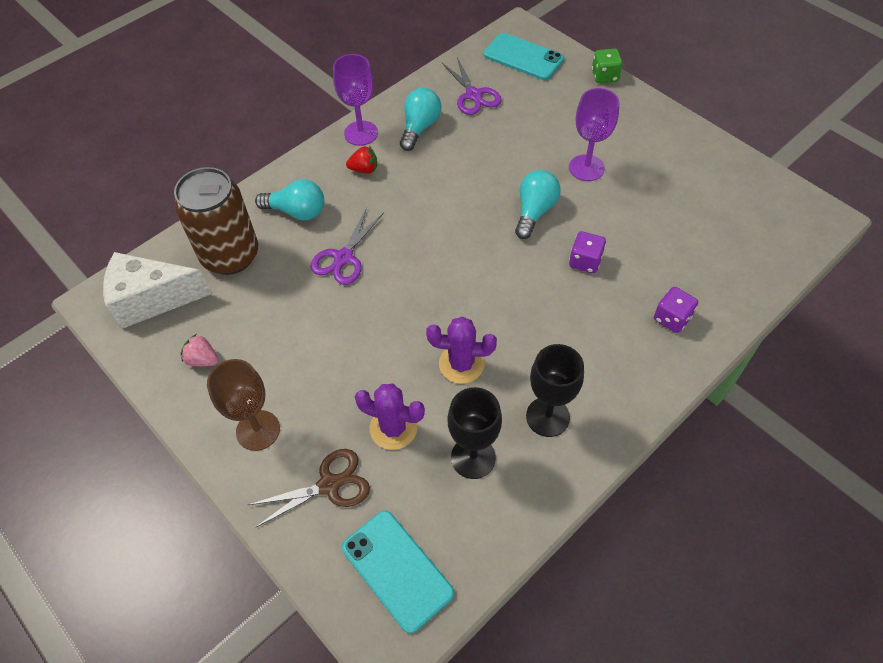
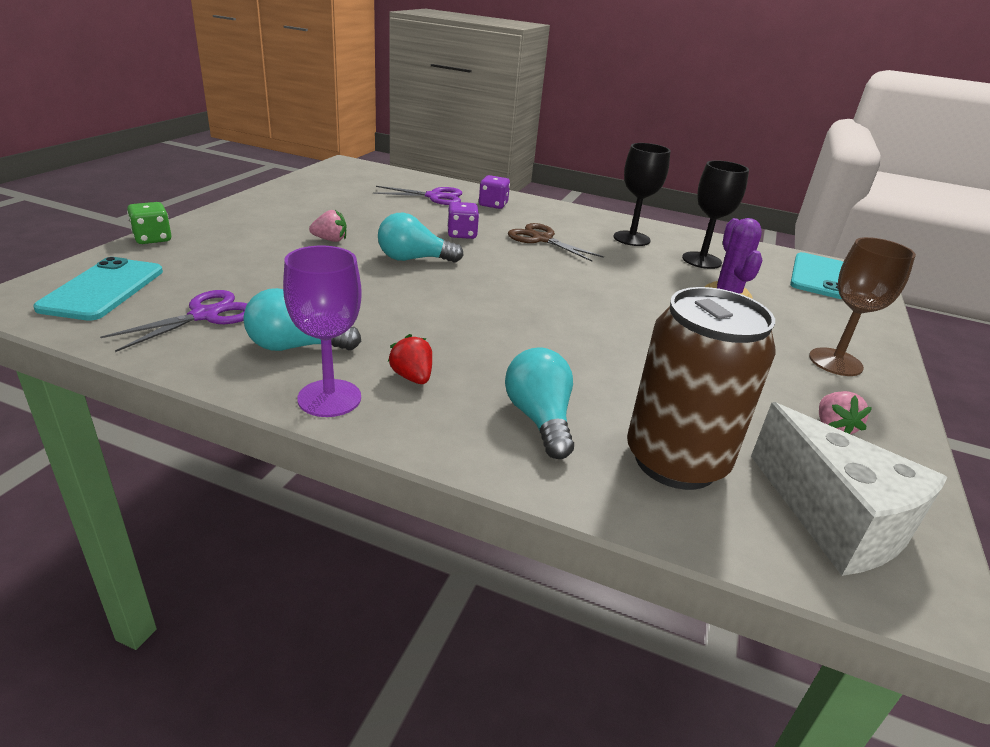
camera: 120 degrees left, 25 degrees down
(329, 485) = (814, 313): brown scissors -> brown scissors (541, 239)
(343, 258) = (580, 359): purple scissors -> purple scissors (434, 196)
(461, 364) = (630, 274): purple cactus -> none
(586, 168) = (330, 240): purple goblet -> pink strawberry

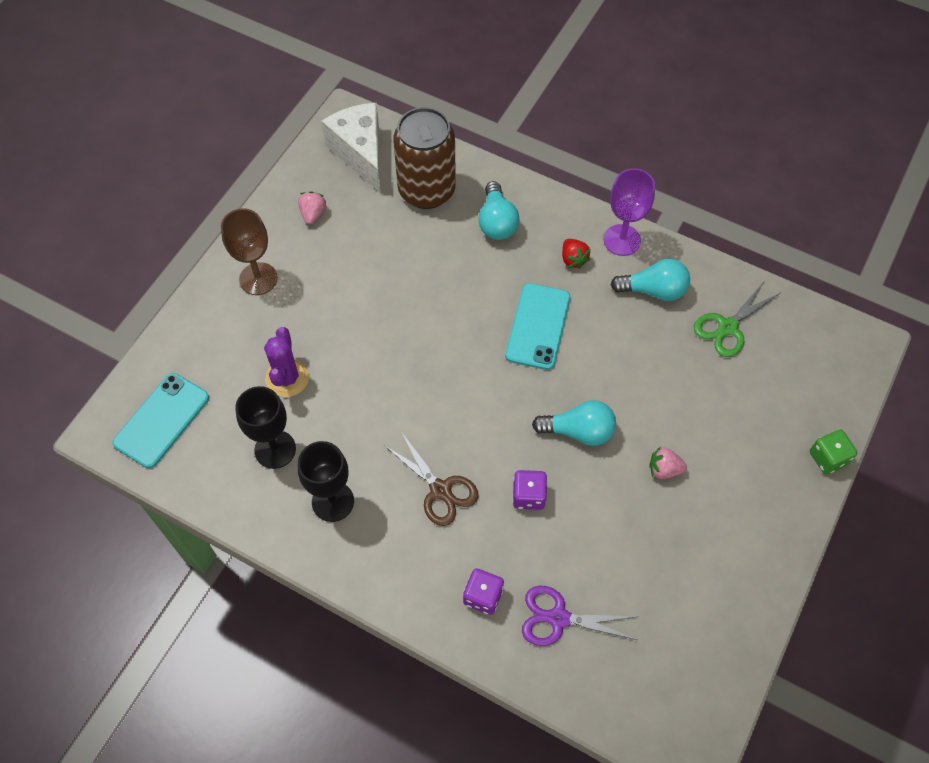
camera: 170 degrees left, 30 degrees up
(103, 289) = (817, 361): turquoise phone -> turquoise phone (538, 326)
(205, 315) = (728, 327): purple scissors -> green scissors

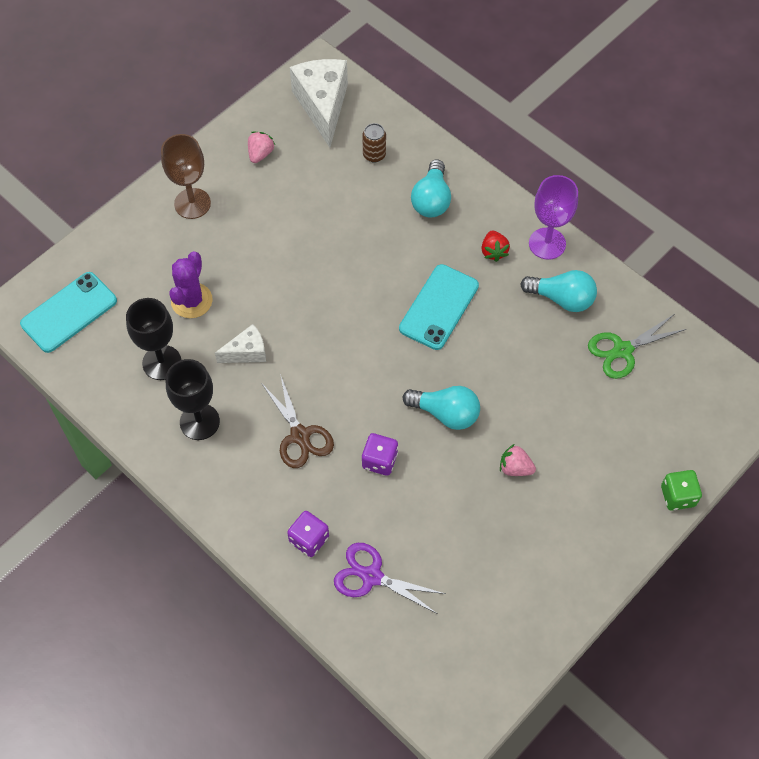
camera: 15 degrees right, 0 degrees up
(360, 418) = (247, 352): none -> white cheese
(426, 190) = (374, 155): brown can -> brown can, size x0.41

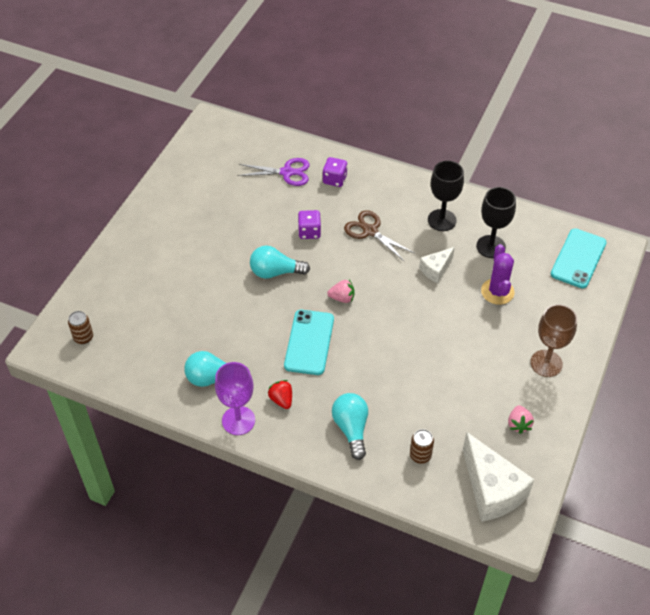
camera: 160 degrees right, 10 degrees down
(515, 468) = (215, 253): pink strawberry -> pink strawberry (342, 298)
(622, 350) = (154, 352): green scissors -> none
(677, 496) = (96, 268): green dice -> none
(706, 397) = (83, 337): none -> brown can

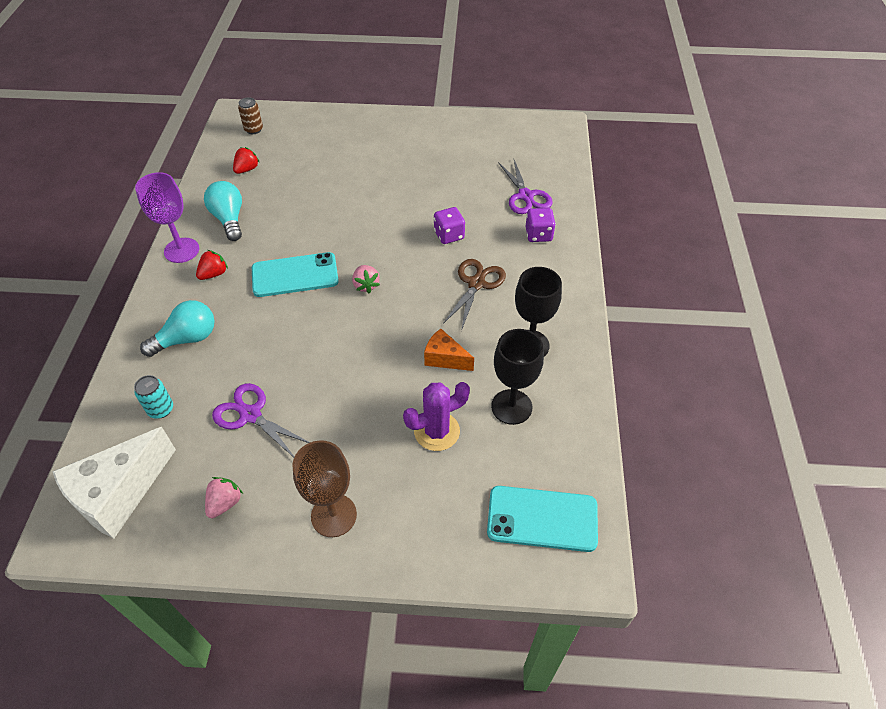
camera: 70 degrees right, 0 degrees up
(146, 353) = (247, 169): none -> red strawberry
(275, 272) = (380, 225): turquoise light bulb -> none
(420, 455) = (161, 409): brown can -> turquoise can
(436, 270) = (445, 358): white cheese -> orange cheese
(446, 397) = (250, 415): none -> purple scissors
(518, 424) = (225, 503): pink strawberry -> pink strawberry turned 135 degrees clockwise

